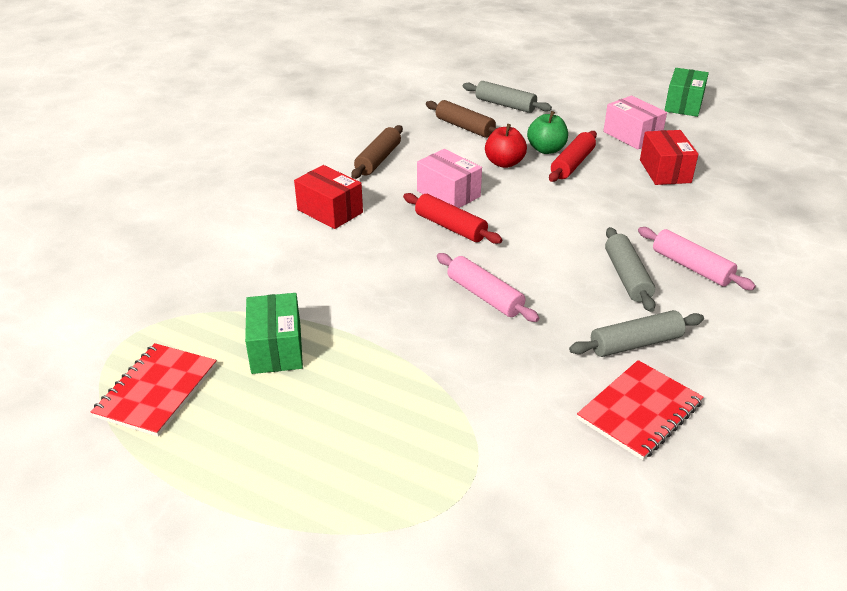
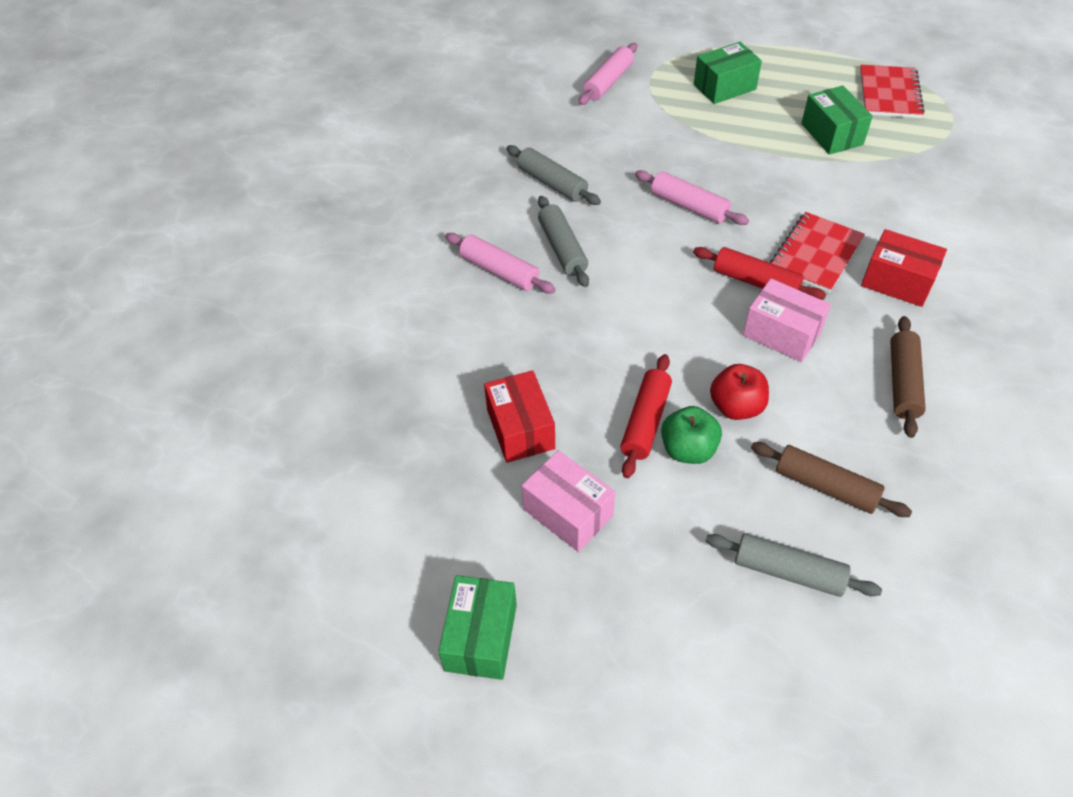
camera: 170 degrees right, 15 degrees up
(367, 445) = (724, 87): none -> green box
(539, 488) = (608, 82): none -> pink rolling pin
(635, 343) = (552, 183): grey rolling pin -> grey rolling pin turned 75 degrees clockwise
(639, 411) = (548, 134): red notebook -> red notebook (816, 254)

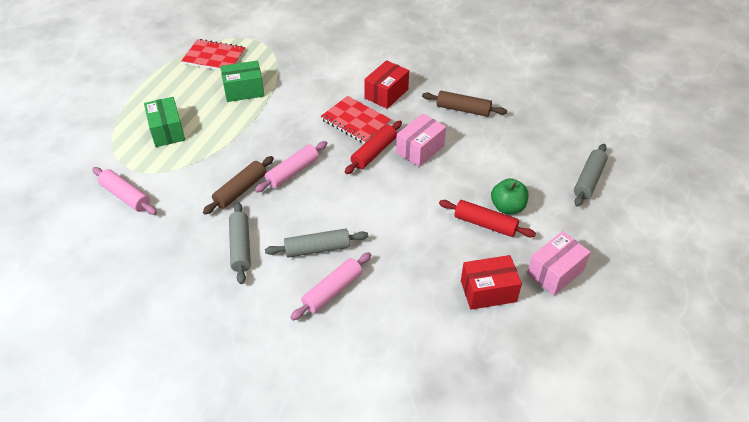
camera: 85 degrees left, 5 degrees down
(481, 637) = (647, 326): green box -> none
(552, 183) = (240, 247): grey rolling pin -> grey rolling pin turned 60 degrees counterclockwise
(736, 407) = (476, 180): red apple -> none
(825, 486) = (533, 154): brown rolling pin -> brown rolling pin (240, 190)

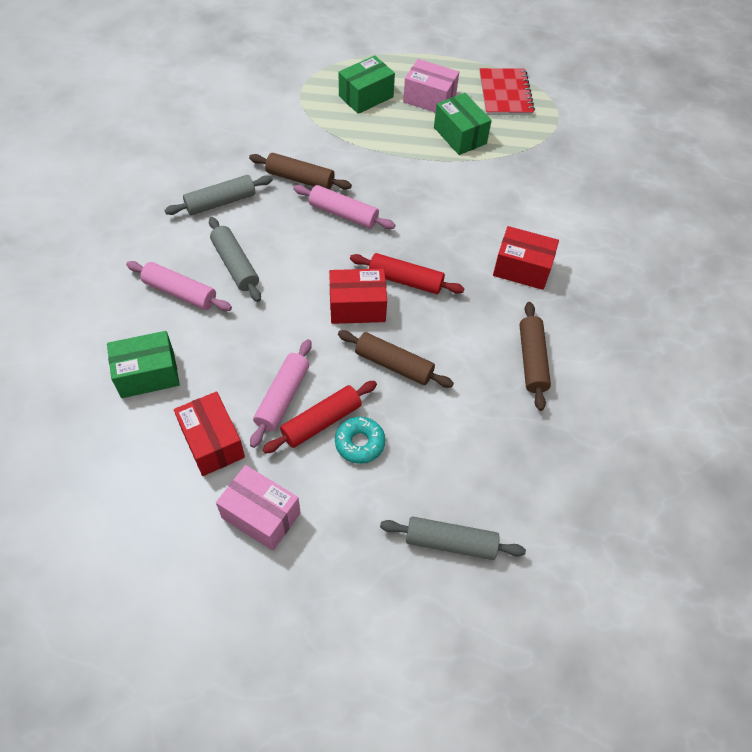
camera: 70 degrees right, 10 degrees up
(126, 196) = (263, 98): pink rolling pin -> pink rolling pin (282, 397)
(355, 121) = (454, 250): red notebook -> none
(388, 183) = (357, 307): none -> red box
(412, 325) = (147, 374): none -> green box
(420, 149) = (430, 326): pink box -> pink box (429, 99)
(447, 175) = (394, 365): none -> brown rolling pin
(485, 224) = (321, 422): red rolling pin -> red rolling pin turned 45 degrees clockwise
(507, 207) = (359, 443): green apple -> turquoise donut

